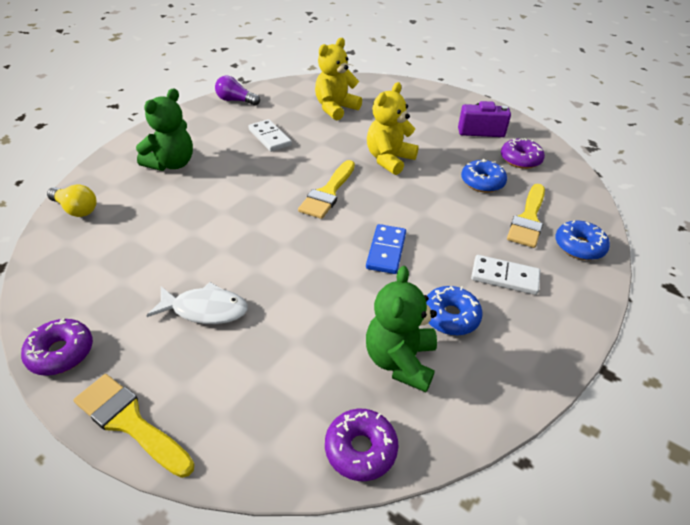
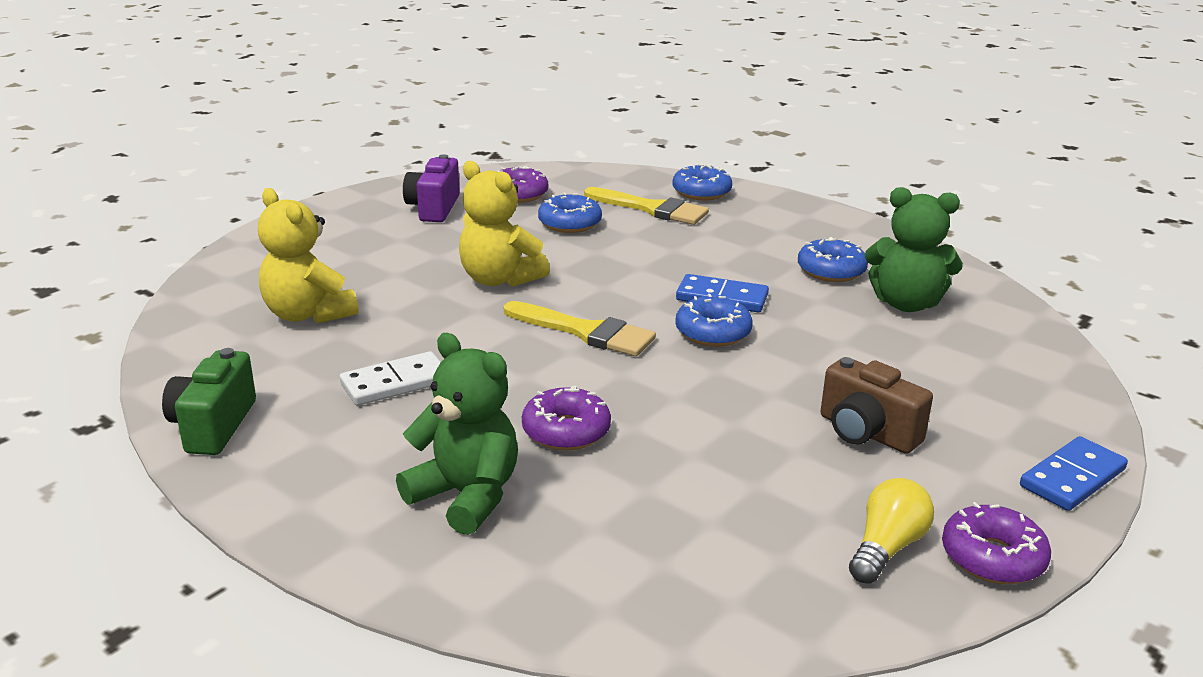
camera: 85 degrees left, 15 degrees down
(76, 209) = (624, 610): yellow light bulb -> yellow light bulb (886, 548)
(130, 422) = (1072, 478): yellow brush -> blue domino
(205, 310) = (866, 432): white fish -> brown camera
(236, 101) = (213, 426): purple light bulb -> green camera
(334, 245) = (713, 332): none -> blue donut
(360, 449) = (1027, 332): purple donut -> purple donut (566, 431)
(504, 277) = (759, 235): white domino -> none

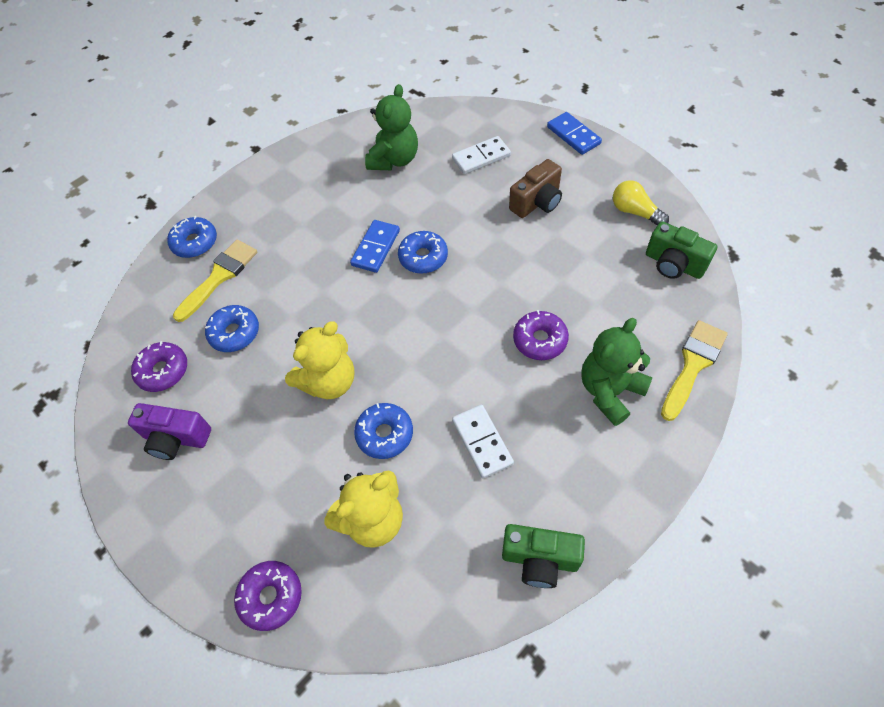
camera: 80 degrees left, 30 degrees up
(586, 332) = (417, 326): yellow brush -> yellow brush (693, 365)
(758, 591) = (673, 264): none -> green camera
(831, 271) = (345, 187): blue donut -> blue donut (384, 434)
(952, 377) = (481, 157): none -> white domino
(992, 557) = (637, 177): purple donut -> purple donut (271, 597)

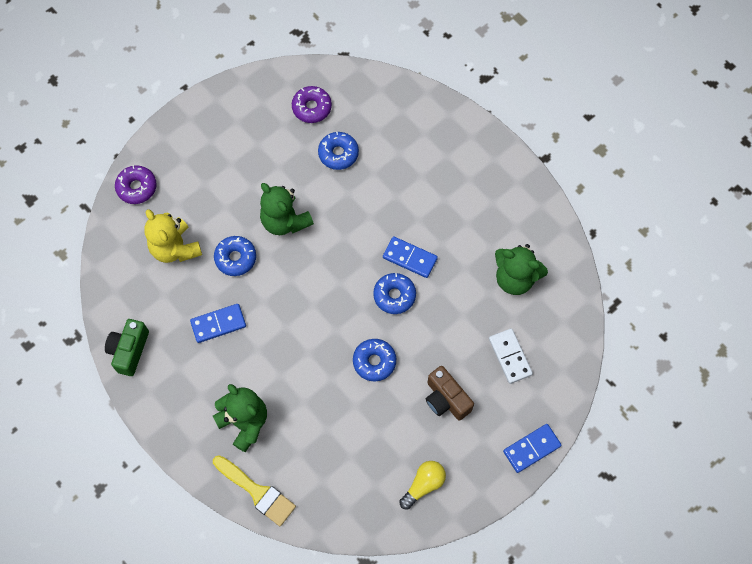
camera: 90 degrees right, 10 degrees up
(176, 438) = (255, 122): purple camera -> none
(195, 242) = (434, 117): blue donut -> blue donut (374, 362)
(219, 277) = (395, 139): yellow brush -> none
(329, 381) = (285, 221): yellow teddy bear -> green teddy bear
(482, 442) = (218, 324): white domino -> blue domino
(540, 340) = (298, 378): purple donut -> none
(673, 264) = (359, 504): green camera -> none

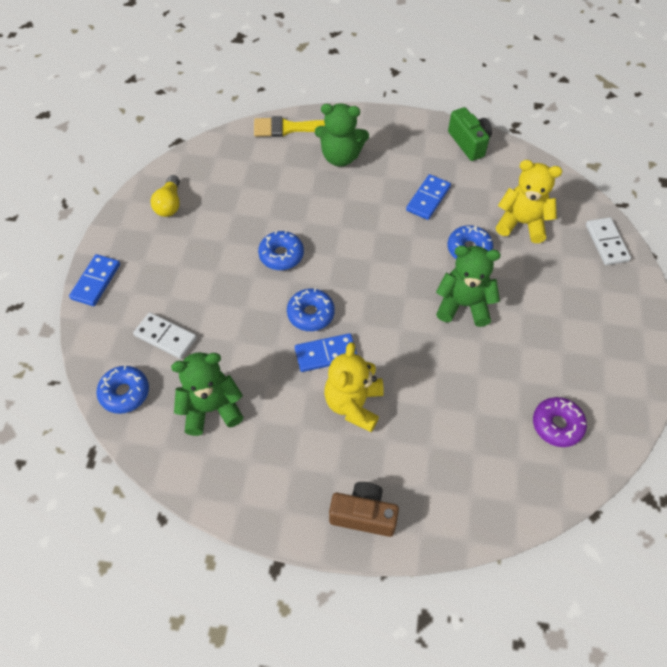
camera: 140 degrees right, 10 degrees down
(137, 187) = (606, 243): purple donut -> white domino
(338, 153) = (484, 399): blue donut -> blue donut (125, 393)
(421, 211) = (354, 404): none -> yellow teddy bear
(446, 399) = (198, 268): brown camera -> brown camera (363, 515)

